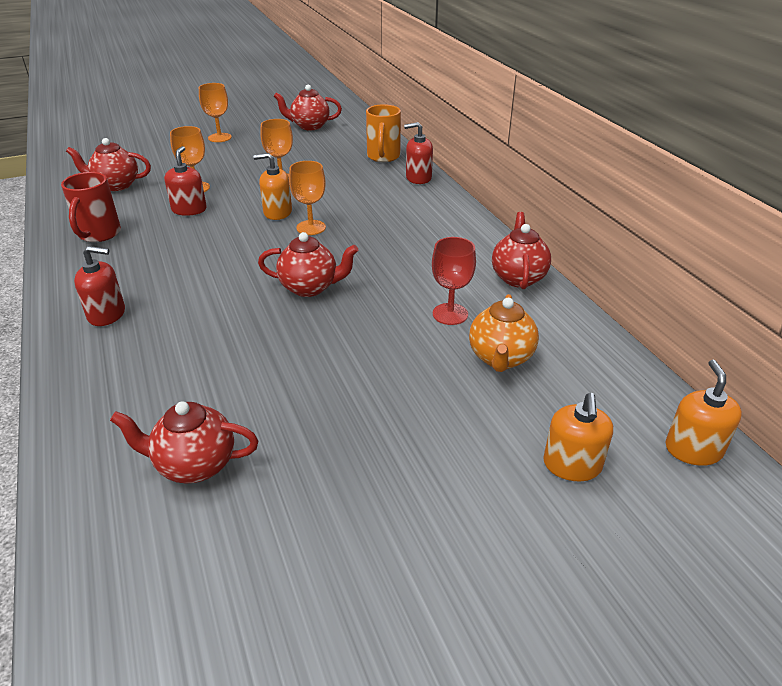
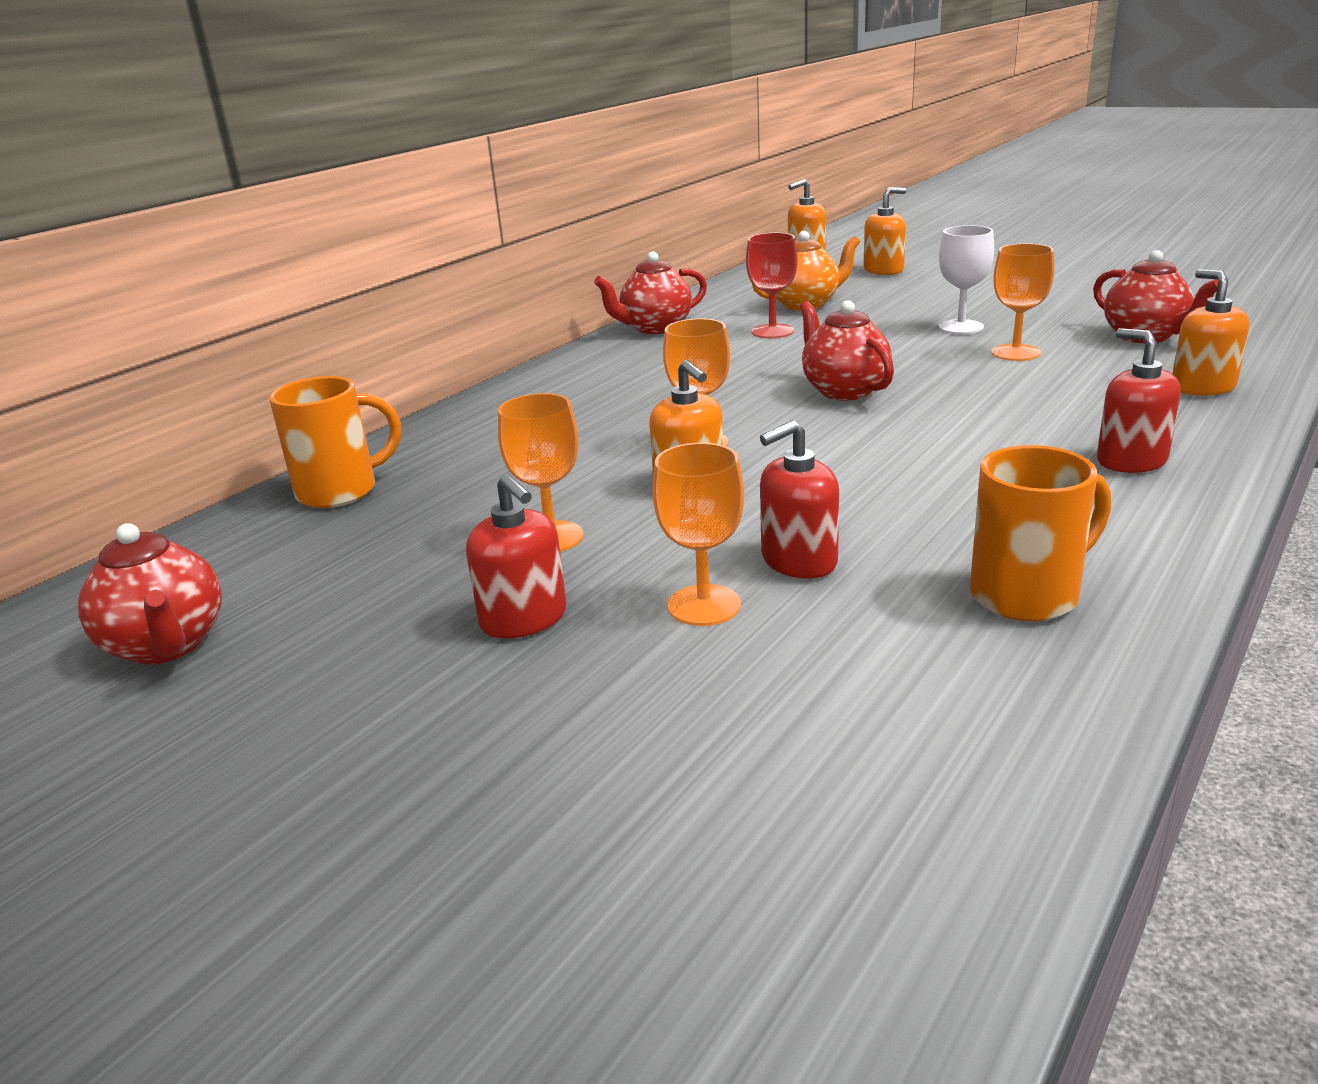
camera: 120 degrees left, 10 degrees down
(99, 234) = (1027, 595): red mug -> orange mug
(106, 407) = (1202, 387): none -> orange soap dispenser
(116, 185) = (842, 727): red teapot -> none
(219, 137) = (349, 754): orange goblet -> orange goblet (1015, 353)
(346, 394) = (961, 327): none -> white goblet
(418, 178) = (422, 438): red soap dispenser -> red soap dispenser (524, 618)

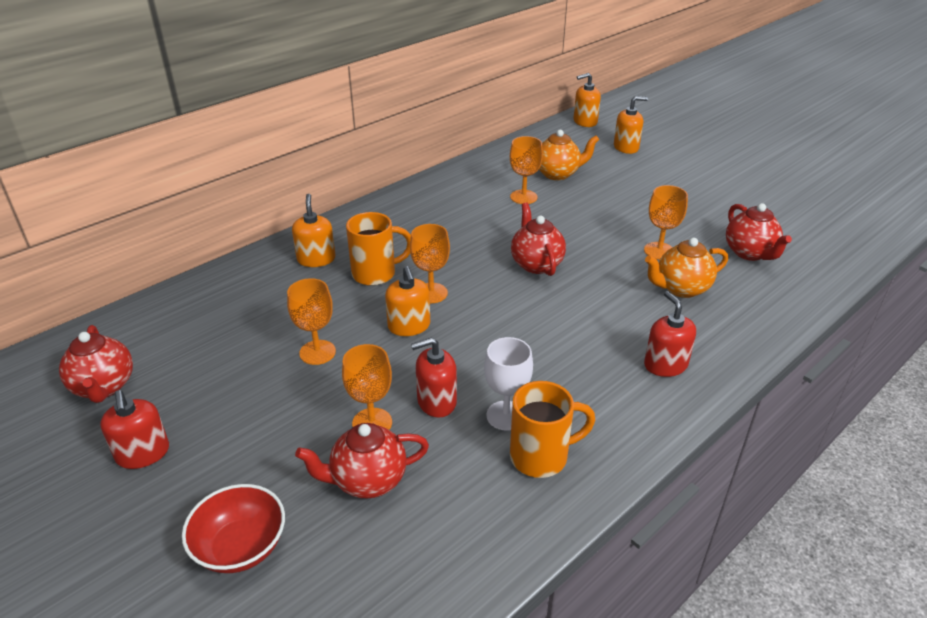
camera: 10 degrees right, 10 degrees up
(340, 491) = (223, 289): orange mug -> orange mug (376, 274)
(524, 618) = (279, 410): red soap dispenser -> red soap dispenser (143, 453)
(557, 822) = (241, 547): none -> red bowl
(655, 328) = (455, 178): red teapot -> red teapot (368, 480)
(772, 331) = (523, 197): red goblet -> orange goblet
(961, 327) = (640, 218): white goblet -> white goblet (506, 415)
(1081, 383) = (681, 288): none -> orange teapot
(1202, 387) = (752, 309): orange soap dispenser -> orange soap dispenser (316, 259)

